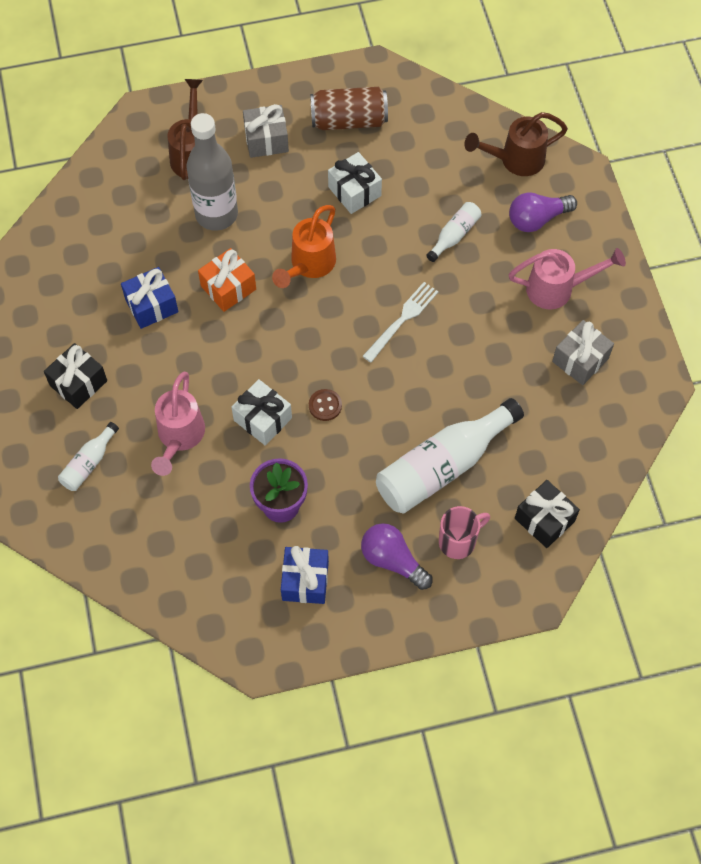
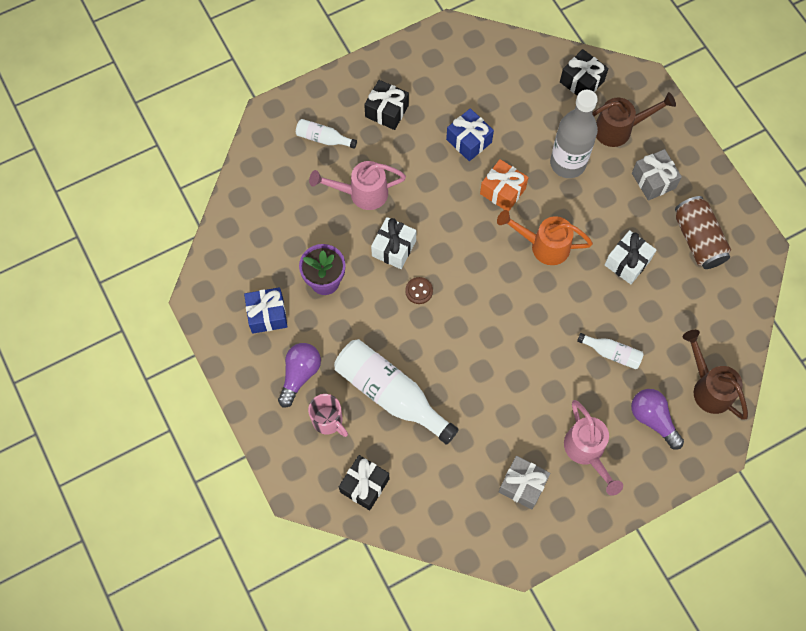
camera: 75 degrees right, 5 degrees up
(119, 172) = (581, 82): none -> black gift
(402, 319) = (516, 331): white fork -> none

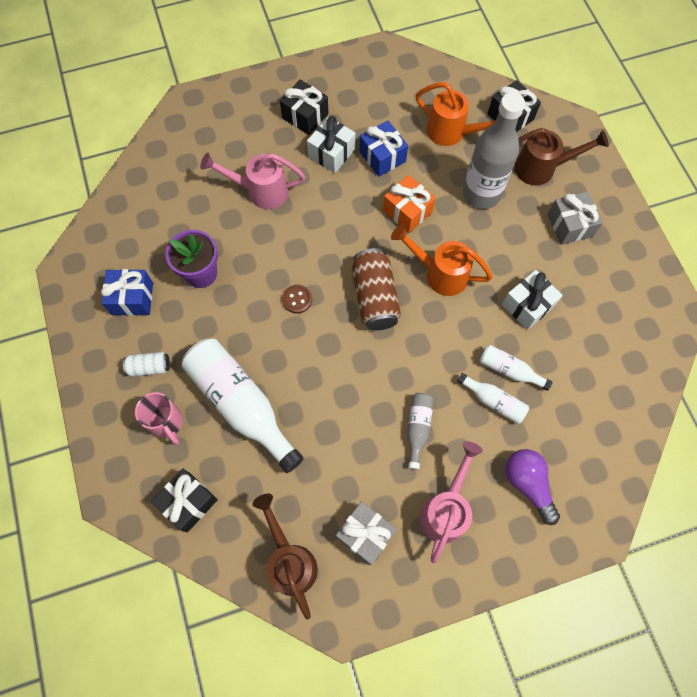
camera: 10 degrees right, 0 degrees up
(299, 375) = (149, 367): purple light bulb -> white can
(323, 138) = (235, 132): white bottle -> white bottle (509, 370)
(394, 248) = (281, 251): white gift -> white gift (331, 153)
(530, 107) = (452, 133): none -> orange watering can
(550, 388) = (418, 428): none -> grey bottle
(587, 452) = (446, 509): pink watering can -> pink watering can turned 150 degrees counterclockwise
(698, 239) = (609, 294): brown can -> brown can (375, 297)
(708, 387) = (597, 458): brown watering can -> brown watering can (289, 560)

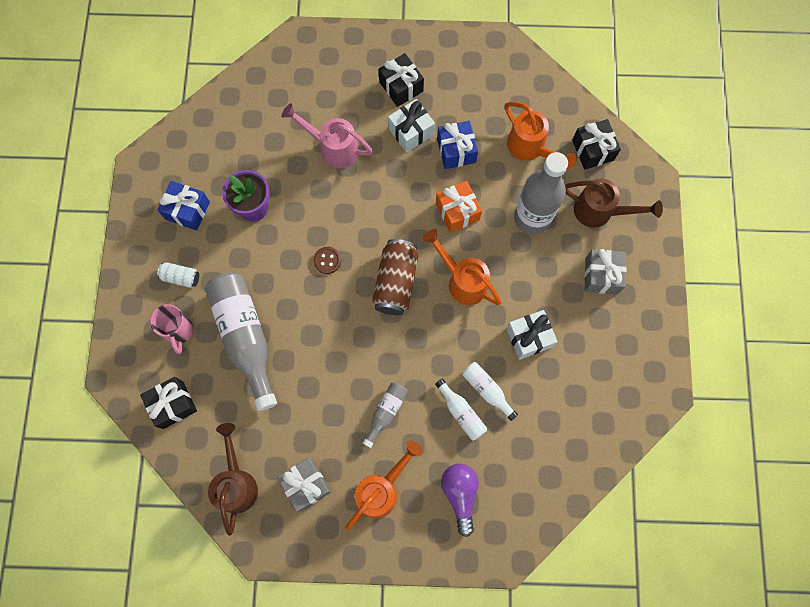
camera: 20 degrees right, 5 degrees up
(241, 405) = (245, 338): white bottle -> grey bottle
(446, 509) = (381, 489): pink watering can -> orange watering can

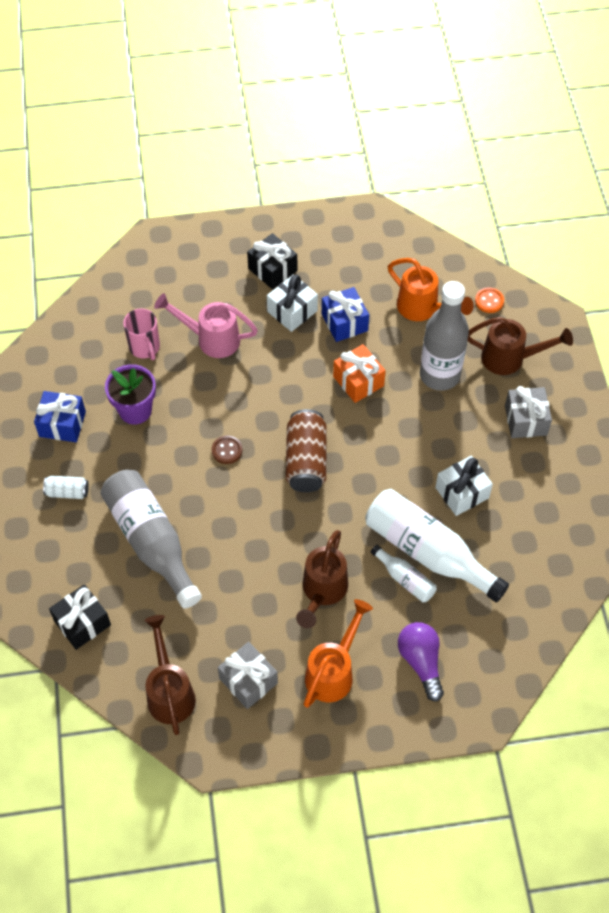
camera: 10 degrees left, 15 degrees down
(179, 331) = (75, 547): pink mug -> pink mug (145, 348)
(386, 412) = (322, 592): grey bottle -> brown watering can
(462, 280) = (377, 447): orange watering can -> none
(487, 390) = (428, 552): white bottle -> white bottle, size x2.07
(592, 150) = (489, 301): black gift -> orange button

